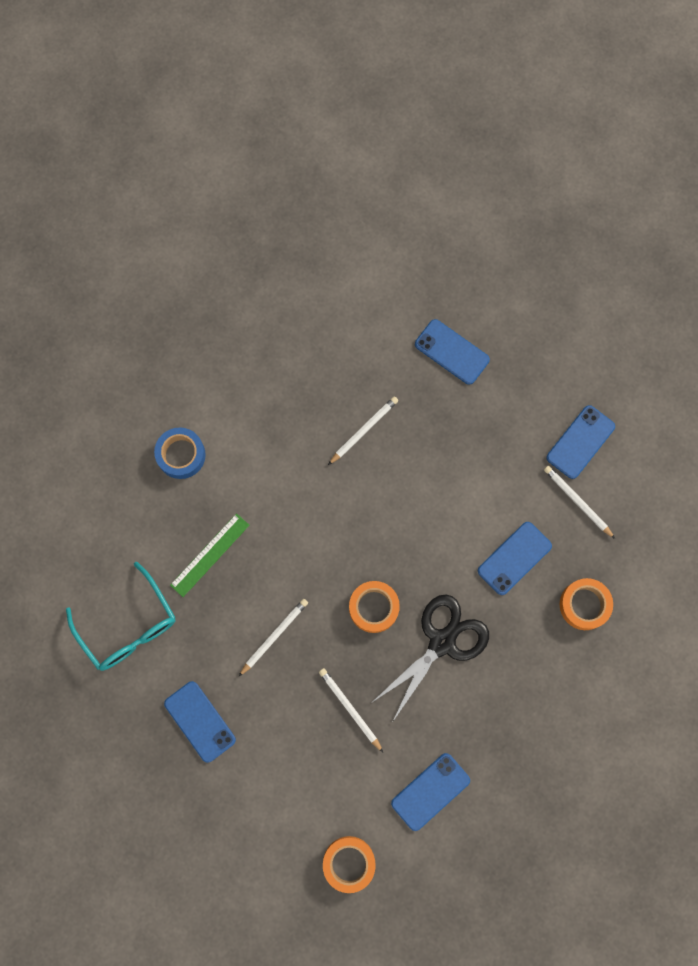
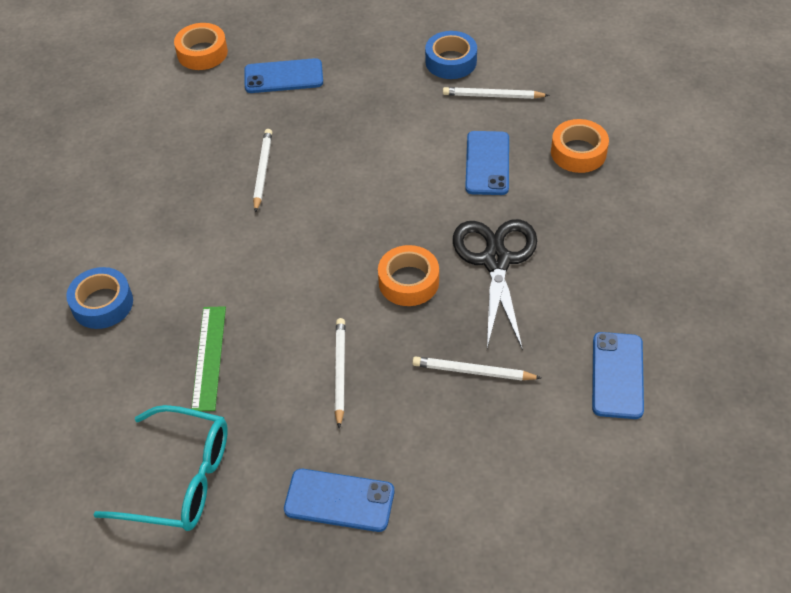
camera: 40 degrees left, 25 degrees down
(349, 863) = (615, 496): orange tape -> orange tape (202, 53)
(580, 442) = (451, 61): blue phone -> blue tape

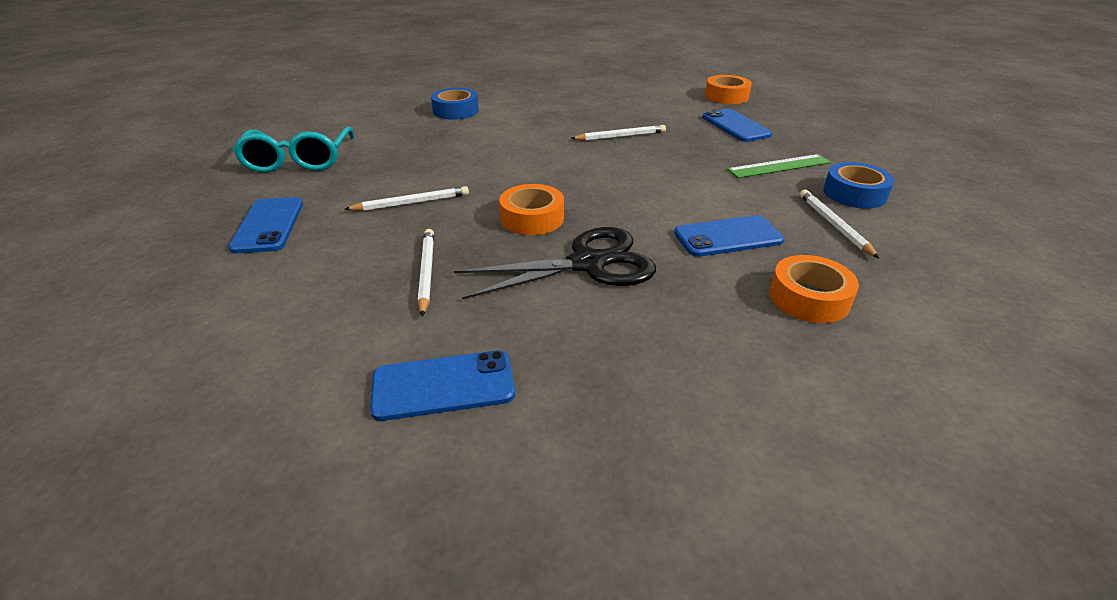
camera: 70 degrees right, 15 degrees down
(209, 357) = (415, 150): green ruler -> green ruler (779, 166)

